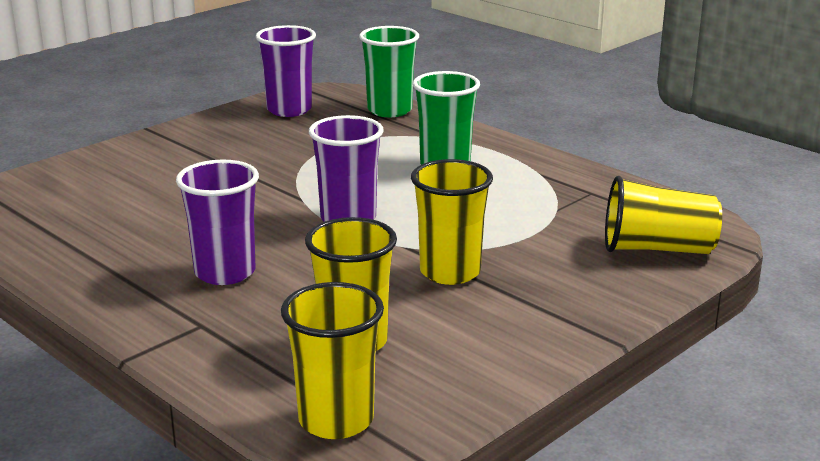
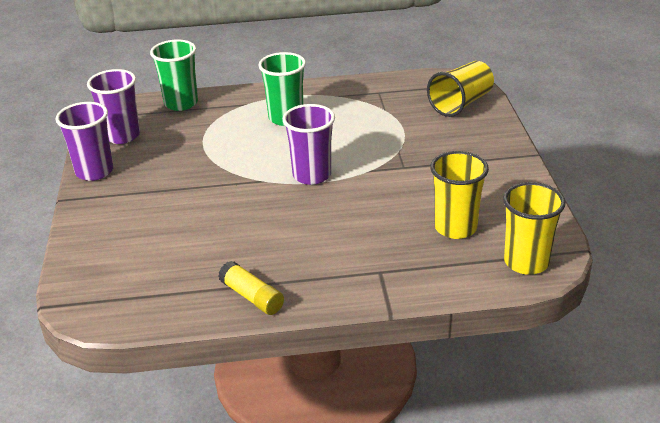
camera: 50 degrees left, 10 degrees up
(77, 270) = (252, 297): none -> yellow glue stick
(225, 272) = (326, 241): purple cup -> purple cup (94, 171)
(450, 272) = (415, 169): yellow cup -> none

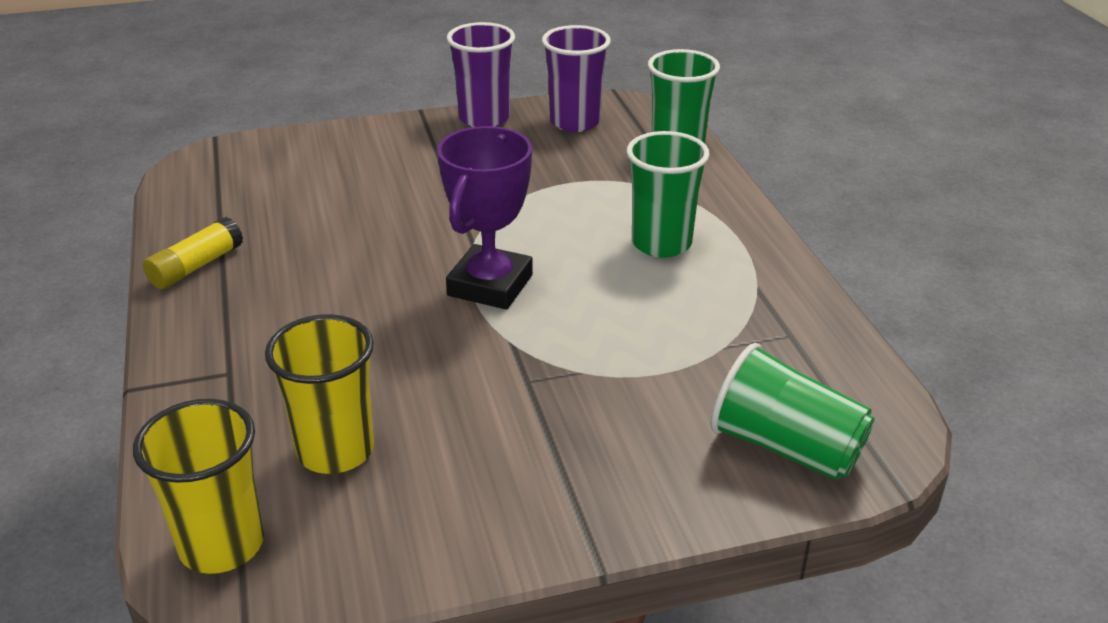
camera: 80 degrees right, 0 degrees up
(312, 175) = (490, 285): purple cup -> purple trophy
(461, 103) = (786, 447): yellow cup -> green cup

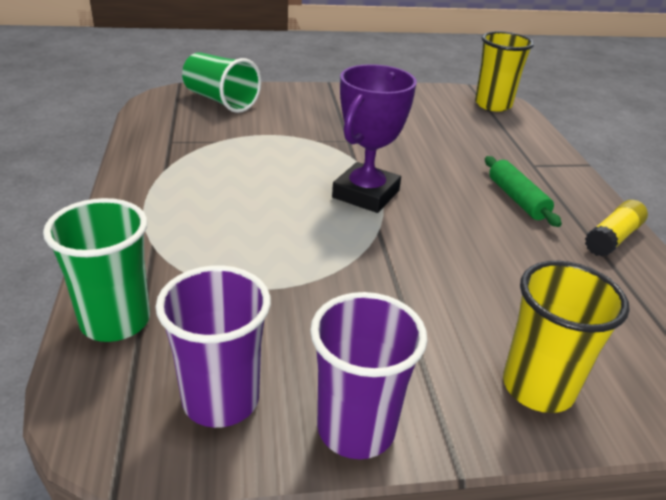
camera: 175 degrees left, 0 degrees up
(288, 305) = (517, 199): none -> green rolling pin
(335, 451) = (453, 125): yellow cup -> yellow cup (538, 387)
(661, 243) = (214, 209): green cup -> none

